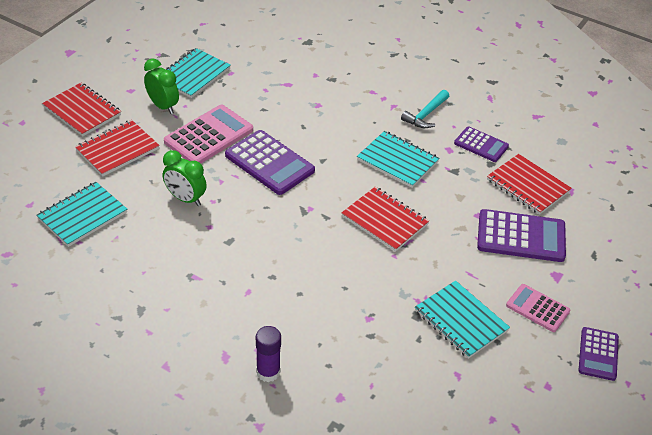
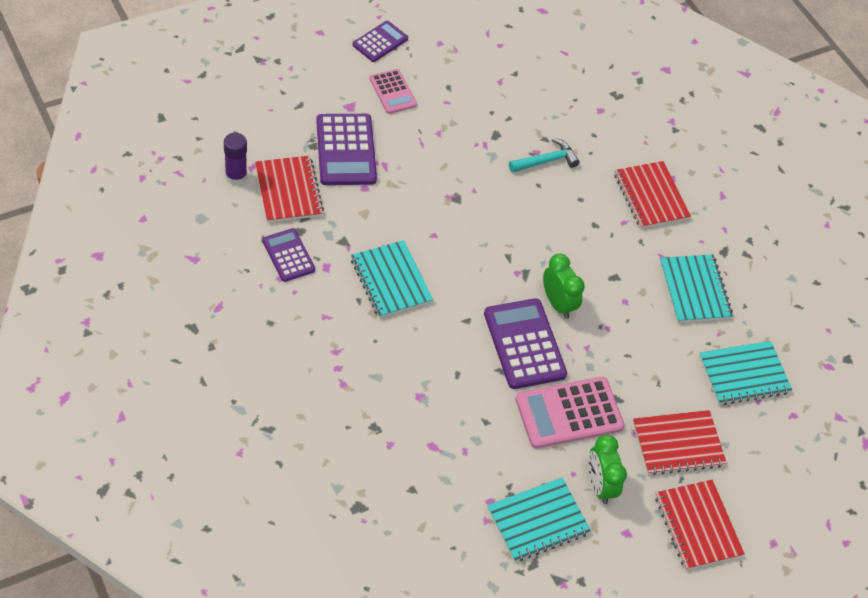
camera: 155 degrees left, 10 degrees up
(185, 199) = (633, 344): green clock -> green clock (557, 303)
(268, 372) = (644, 152): purple glue stick -> purple glue stick (236, 176)
(384, 220) = (456, 225): red notebook -> red notebook (651, 196)
(425, 115) = (311, 321): turquoise hammer -> turquoise hammer (546, 161)
(461, 321) = (463, 113): turquoise notebook -> turquoise notebook (694, 290)
(521, 236) = (346, 150): purple calculator -> purple calculator turned 135 degrees counterclockwise

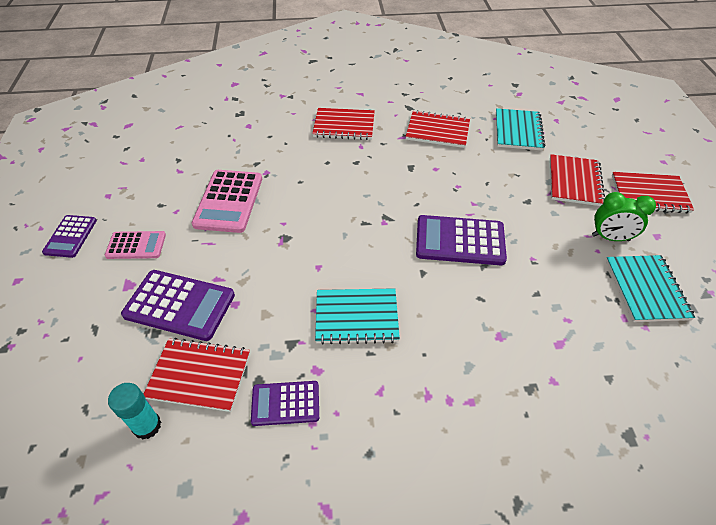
camera: 60 degrees left, 5 degrees down
(236, 176) = (147, 426): purple glue stick -> turquoise glue stick
(380, 42) = (70, 236): purple calculator -> purple calculator turned 150 degrees counterclockwise
(546, 161) = (278, 169): turquoise hammer -> none
(557, 303) = (425, 207): green clock -> none
(569, 413) = (537, 234): pink calculator -> pink calculator (229, 201)
(694, 290) = (437, 131): turquoise notebook -> red notebook

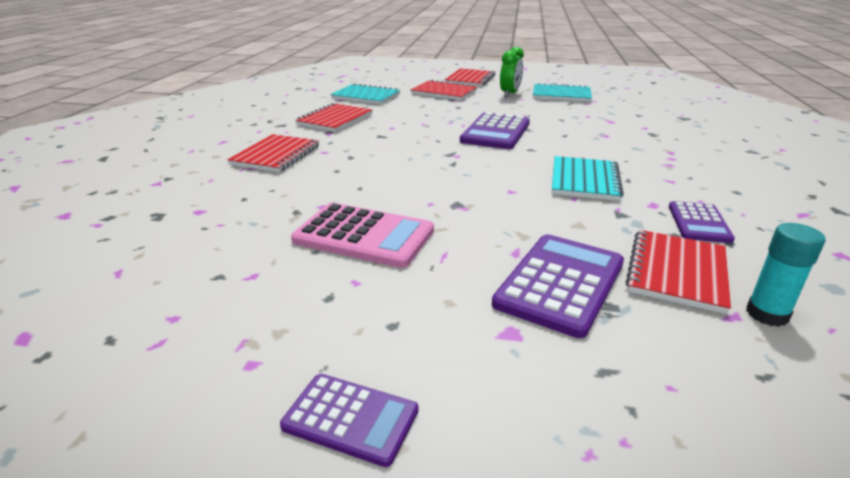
camera: 75 degrees left, 20 degrees down
(136, 245) = (419, 324): pink calculator -> none

